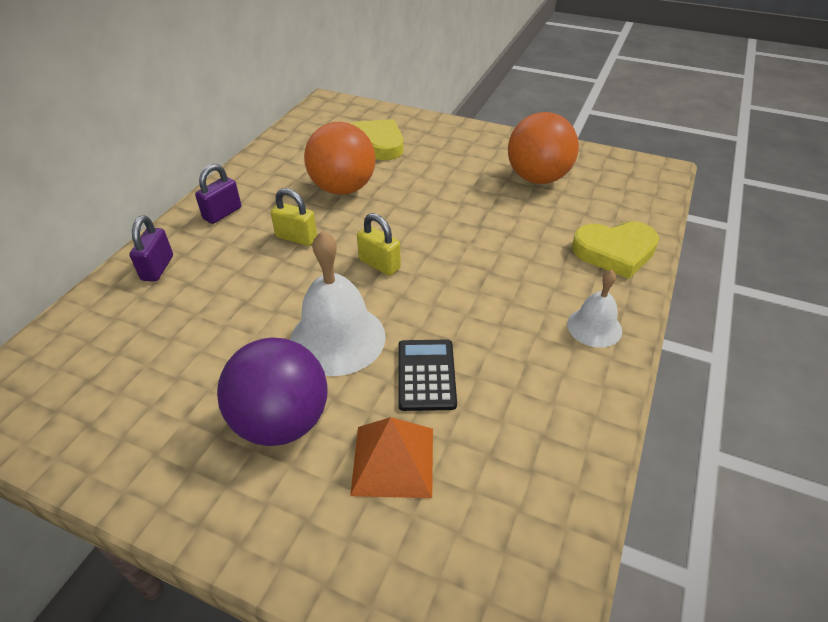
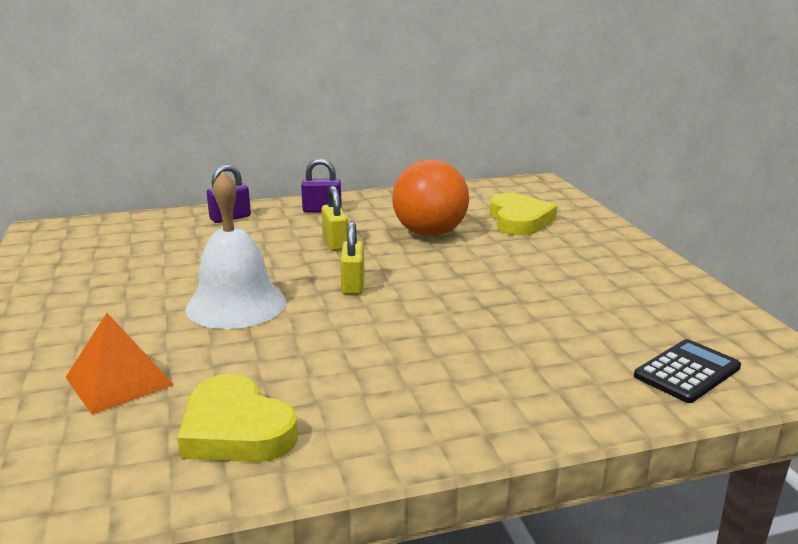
camera: 50 degrees right, 20 degrees down
(282, 422) = (119, 320): purple ball -> none
(426, 375) = (237, 357): black calculator -> black calculator (687, 372)
(538, 178) = (625, 306): orange ball -> none
(594, 327) = (423, 423): white bell -> none
(615, 252) = (577, 394): yellow heart -> yellow heart (236, 430)

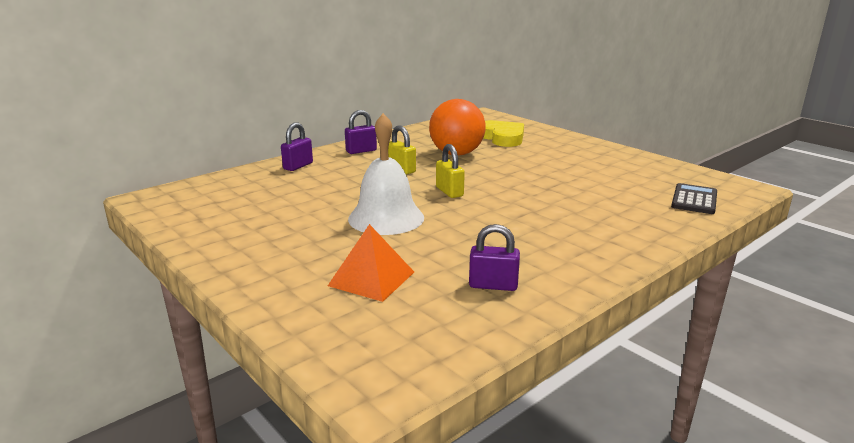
camera: 25 degrees left, 0 degrees up
(236, 430) = (493, 285): yellow heart -> purple padlock

